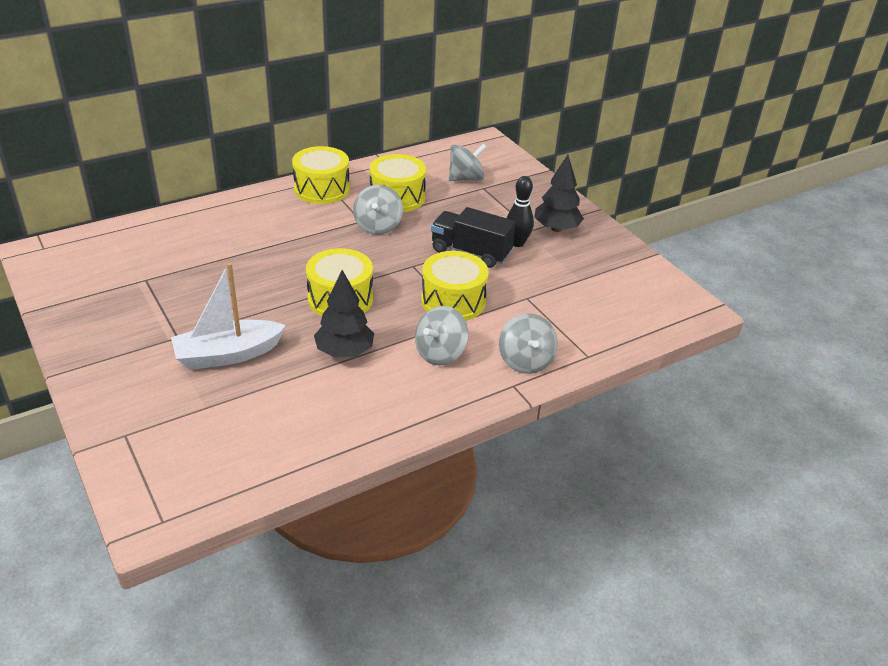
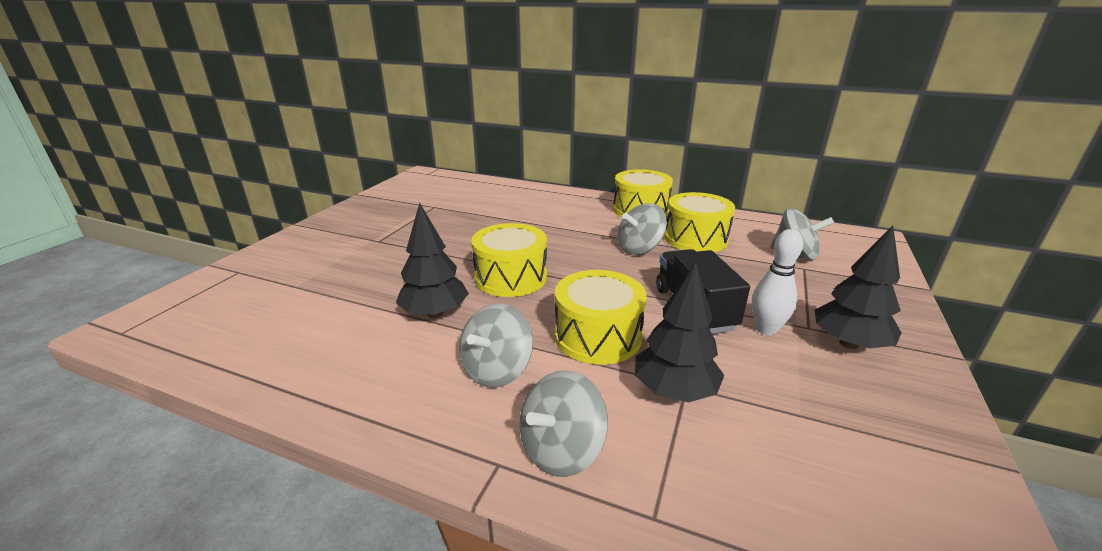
camera: 55 degrees right, 10 degrees down
(227, 354) = (375, 266): white boat -> none
(440, 353) = (497, 370): grey spinning top -> grey spinning top turned 60 degrees counterclockwise
(517, 243) = (766, 329): black bowling pin -> white bowling pin
(526, 303) = (674, 390): none -> black tree

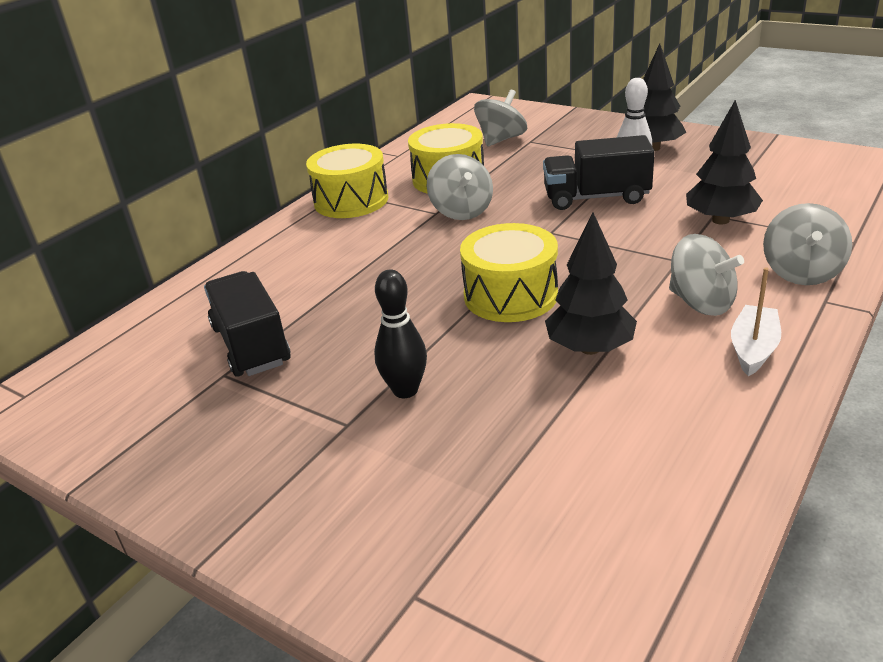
camera: 75 degrees left, 5 degrees up
(404, 252) = (405, 390): none -> black bowling pin
(416, 399) = (753, 349): none -> white boat
(460, 208) = (251, 345): none -> black truck
(561, 450) = (801, 272): grey spinning top -> grey spinning top turned 45 degrees clockwise
(597, 336) = (642, 247): yellow drum -> none

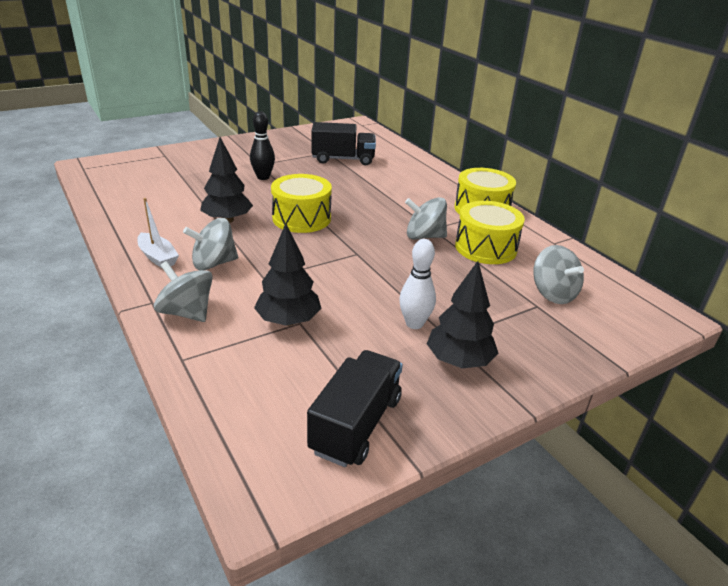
camera: 110 degrees right, 0 degrees up
(596, 197) = (387, 289): black truck -> black truck (356, 424)

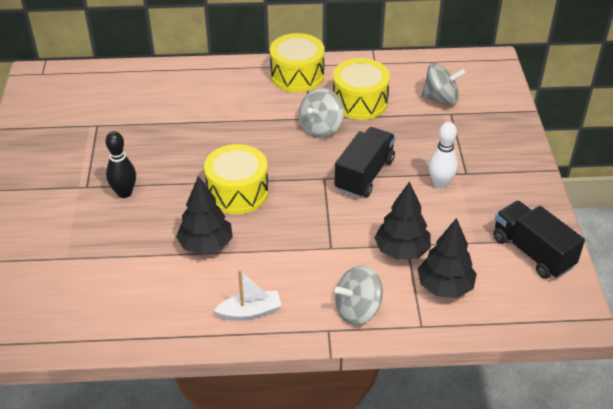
camera: 60 degrees left, 10 degrees up
(213, 263) = (286, 275): grey spinning top -> none
(343, 159) = (125, 120): black truck -> black truck (364, 175)
(459, 361) = (492, 179): black tree -> black tree (444, 287)

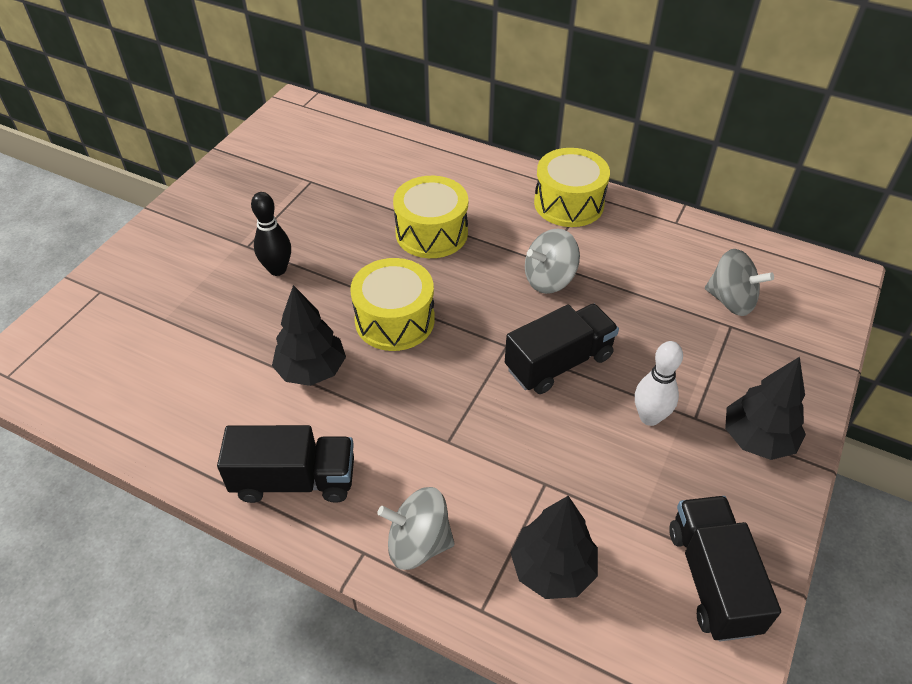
camera: 30 degrees right, 5 degrees up
(250, 312) = (294, 480): white boat -> black truck
(360, 102) = (621, 265): yellow drum -> yellow drum (431, 233)
(401, 251) = (532, 488): black tree -> black tree (757, 439)

